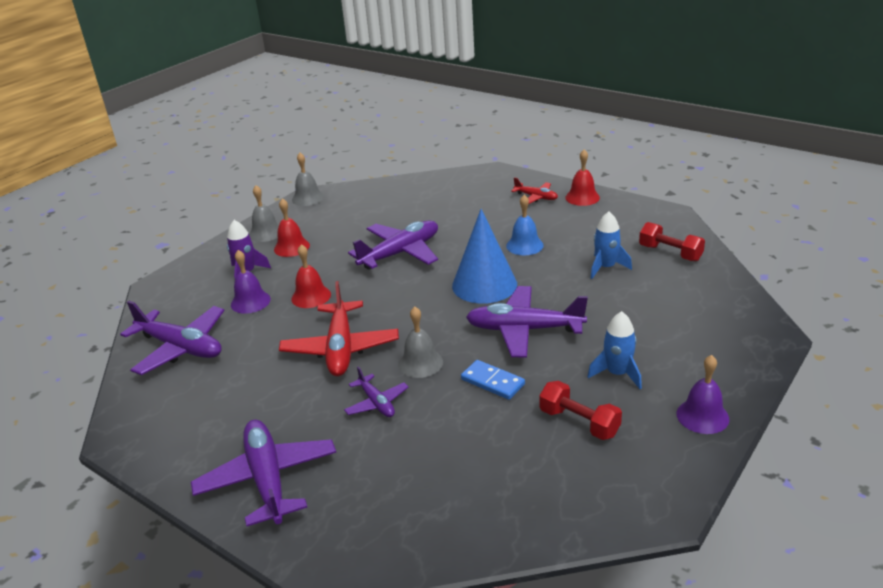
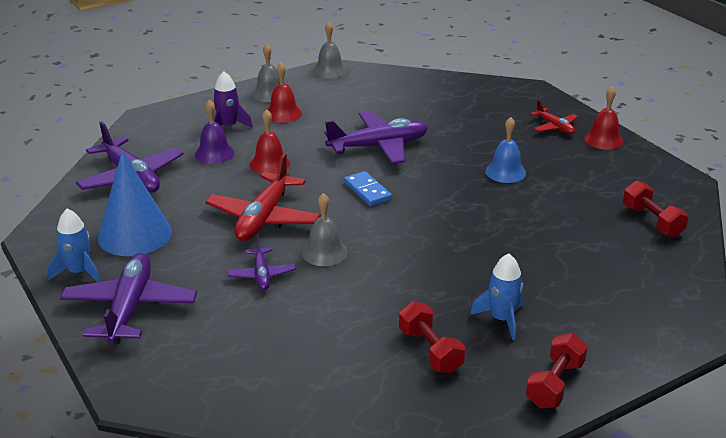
camera: 20 degrees right, 0 degrees up
(484, 285) = (437, 199): blue cone -> blue cone (135, 234)
(493, 382) = (378, 289): blue domino -> blue domino (367, 191)
(524, 330) = (443, 252): purple plane -> none
(606, 267) = (572, 216): blue rocket -> blue rocket (79, 272)
(702, 416) = (555, 384): purple bell -> red dumbbell

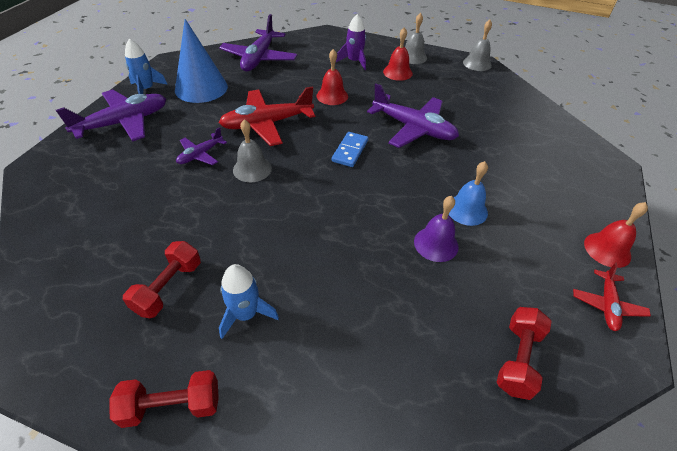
camera: 50 degrees right, 15 degrees up
(214, 153) = (318, 71): purple bell -> purple bell (436, 244)
(554, 127) = (577, 206): red plane -> red plane (607, 305)

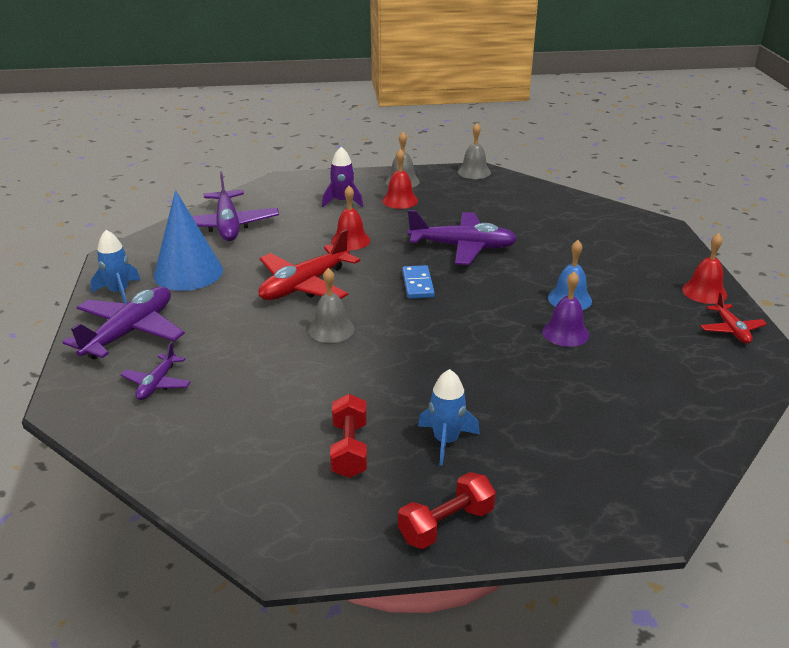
camera: 25 degrees left, 15 degrees down
(200, 155) = (259, 334): purple plane -> purple plane (157, 383)
(517, 359) = (694, 388): red dumbbell -> none

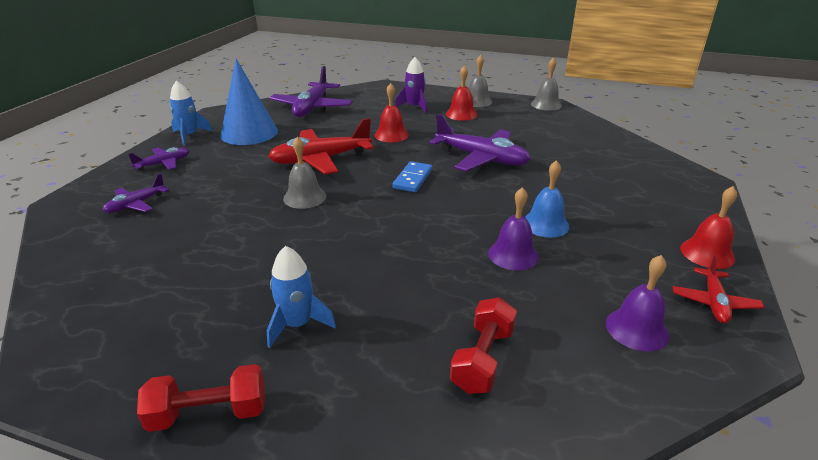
camera: 25 degrees right, 0 degrees up
(130, 332) = (163, 164): purple plane -> purple plane, size x0.53
(349, 449) = (208, 303): red dumbbell -> red dumbbell (483, 359)
(695, 365) = (636, 329): none -> purple bell

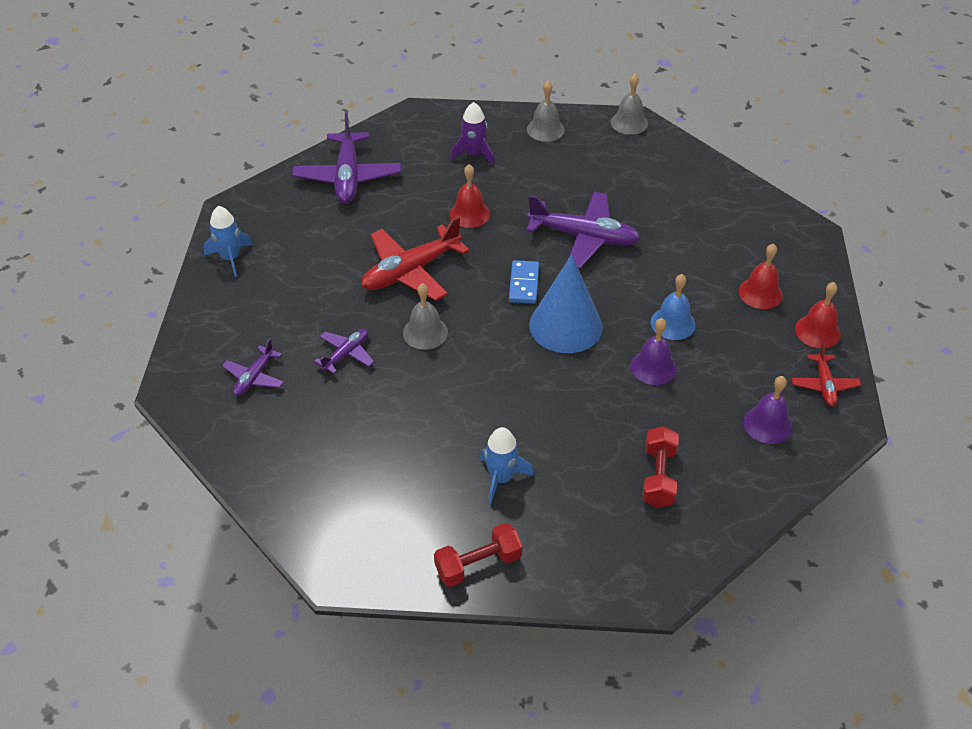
camera: 15 degrees left, 15 degrees up
(163, 164) = (236, 311): purple plane -> purple plane (346, 354)
(249, 133) = (299, 240): blue cone -> blue cone (565, 326)
(461, 114) = (535, 159): red bell -> red bell (760, 293)

